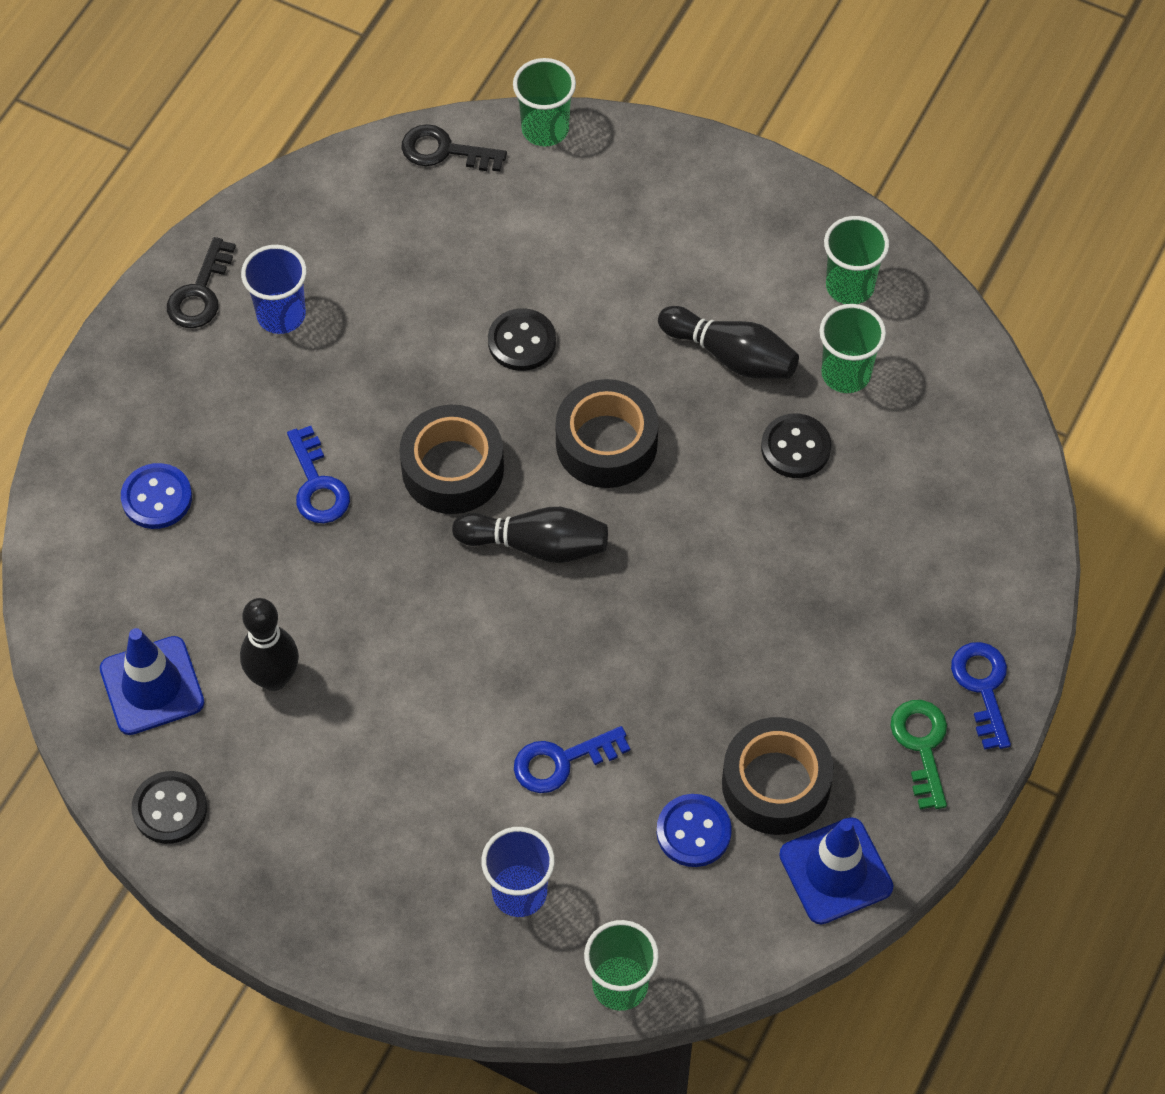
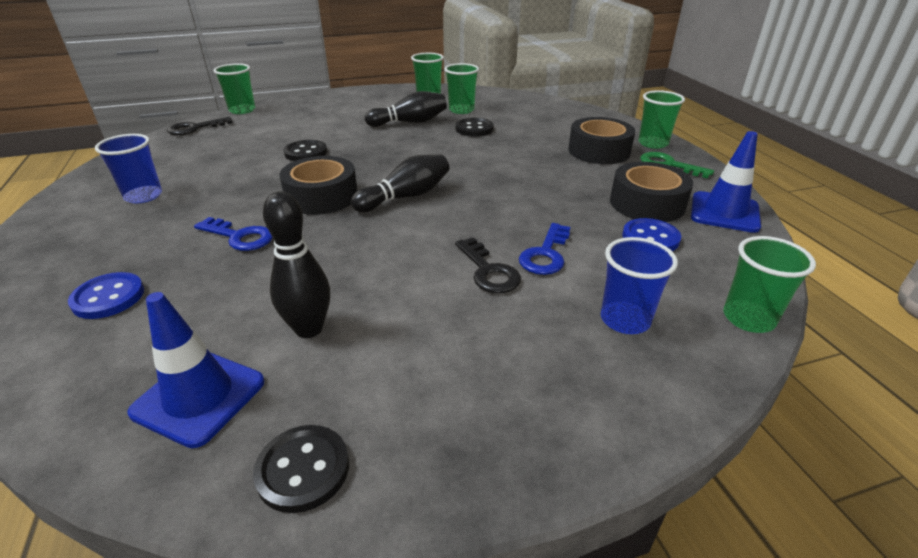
camera: 45 degrees left, 25 degrees down
(200, 293) = (71, 210): black key -> black key (488, 271)
(606, 443) = (392, 159): black tape -> black tape (599, 151)
(982, 687) = (653, 143): blue key -> green cup

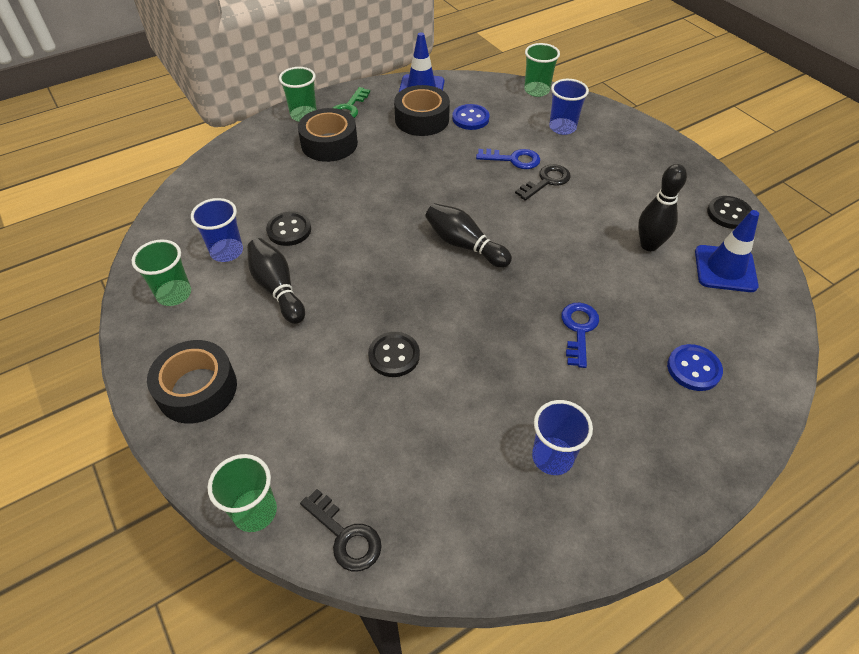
camera: 105 degrees left, 15 degrees up
(321, 196) = (488, 302): black tape -> black tape (197, 389)
(461, 110) = (227, 251): green cup -> blue cup

